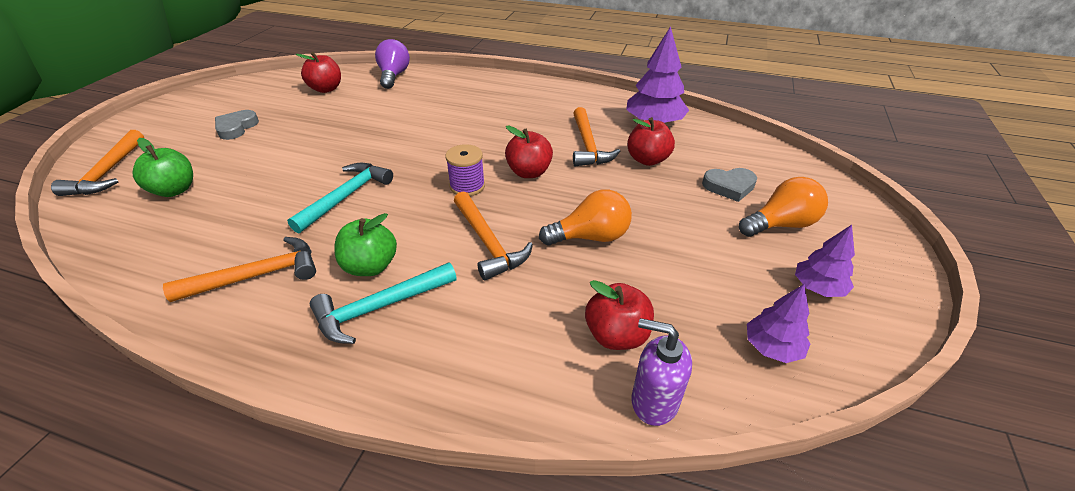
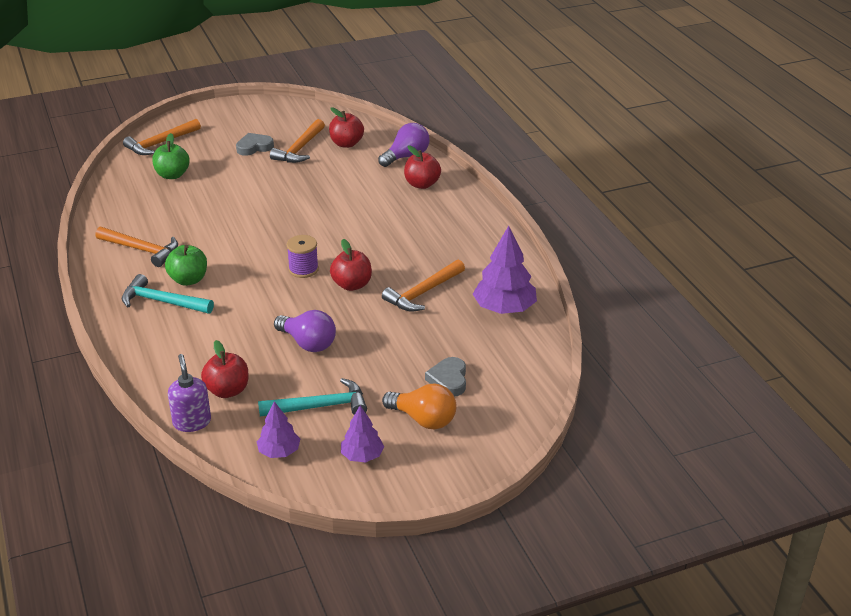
camera: 50 degrees right, 5 degrees down
(346, 196) = (237, 233): turquoise hammer -> turquoise hammer (320, 406)
(488, 243) = (255, 308): orange hammer -> orange hammer (300, 149)
(590, 237) = (308, 343): orange light bulb -> purple light bulb
(647, 160) = (438, 328): red apple -> red apple (422, 184)
(729, 186) = (448, 380): grey heart -> grey heart turned 45 degrees clockwise

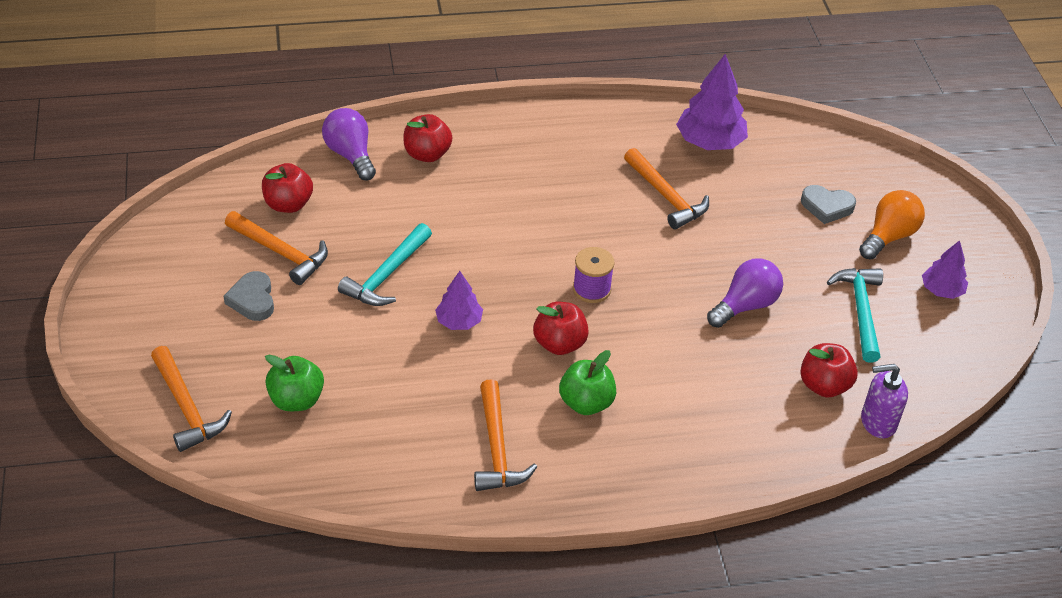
camera: 80 degrees left, 10 degrees up
(142, 250) = (497, 448): orange hammer -> orange hammer turned 135 degrees clockwise
(162, 302) = (631, 434): turquoise hammer -> turquoise hammer (387, 275)
(279, 451) = (932, 353): purple tree -> purple tree (459, 321)
(352, 285) = (636, 252): red apple -> red apple (559, 344)

